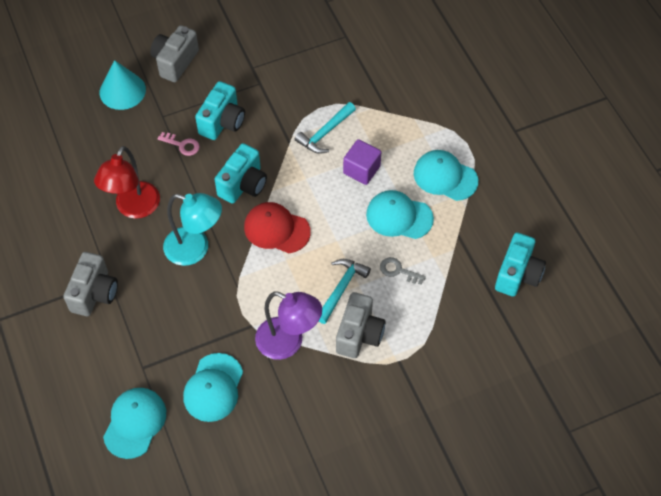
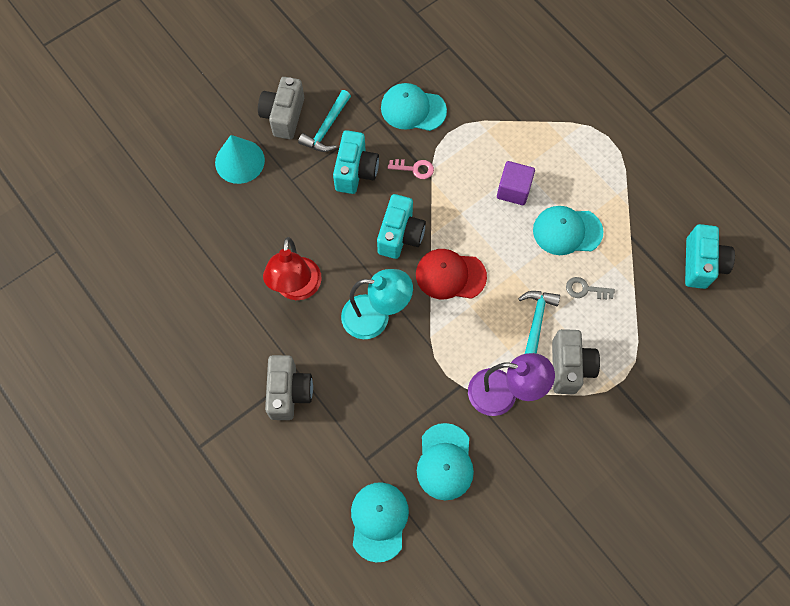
camera: 15 degrees left, 10 degrees up
(182, 145) = (322, 207): pink key -> pink key (414, 169)
(325, 133) = (464, 159): turquoise hammer -> turquoise hammer (327, 128)
(445, 177) = (598, 177): turquoise cap -> turquoise cap (413, 109)

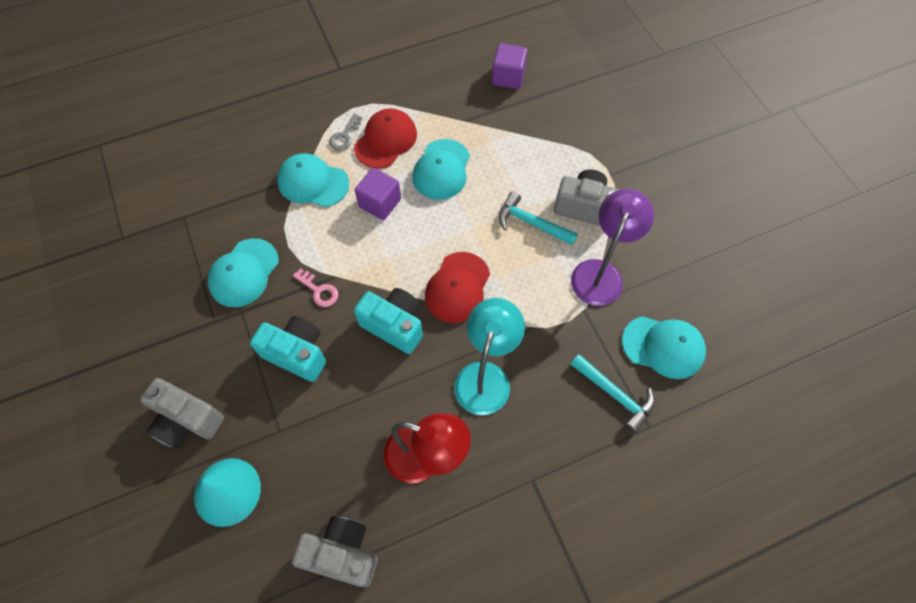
camera: 75 degrees left, 5 degrees down
(289, 392) = (553, 498): grey camera -> grey camera (342, 553)
(327, 128) = (227, 372): turquoise hammer -> turquoise hammer (615, 395)
(379, 521) = (719, 431): turquoise cap -> turquoise cap (313, 182)
(414, 169) = (318, 290): pink key -> pink key turned 105 degrees clockwise
(582, 175) = (385, 140): none -> red cap
(585, 289) = (508, 172): grey key -> grey key (344, 136)
(701, 264) = (508, 77): turquoise camera -> purple cube

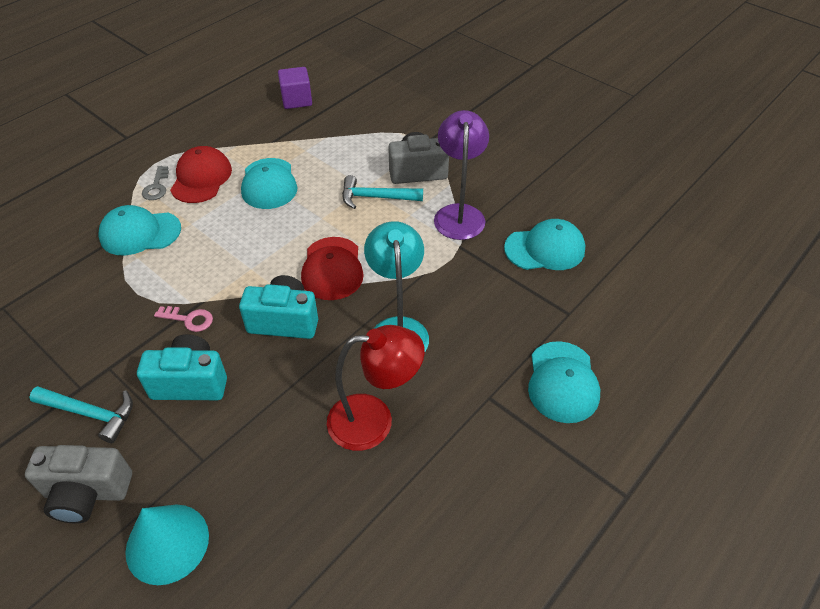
camera: 25 degrees left, 15 degrees down
(244, 273) = (96, 332): turquoise cap -> turquoise cap (562, 382)
(342, 553) = (330, 545): grey camera -> none
(380, 203) = (219, 228): purple cube -> none
(615, 395) = (525, 299): turquoise hammer -> turquoise hammer (90, 413)

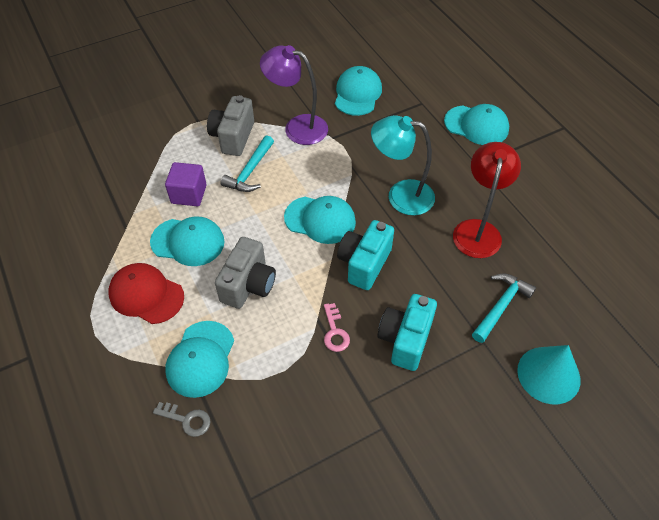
camera: 70 degrees left, 5 degrees up
(87, 493) = (493, 428): grey camera -> grey camera (248, 285)
(90, 413) = (414, 420): turquoise hammer -> turquoise hammer (501, 306)
(156, 187) = (136, 336): grey key -> grey key (186, 420)
(189, 319) = (335, 332): pink key -> pink key turned 135 degrees clockwise
(296, 100) = (71, 195): purple cube -> purple cube (189, 194)
(332, 268) = (320, 220): red cap -> turquoise cap

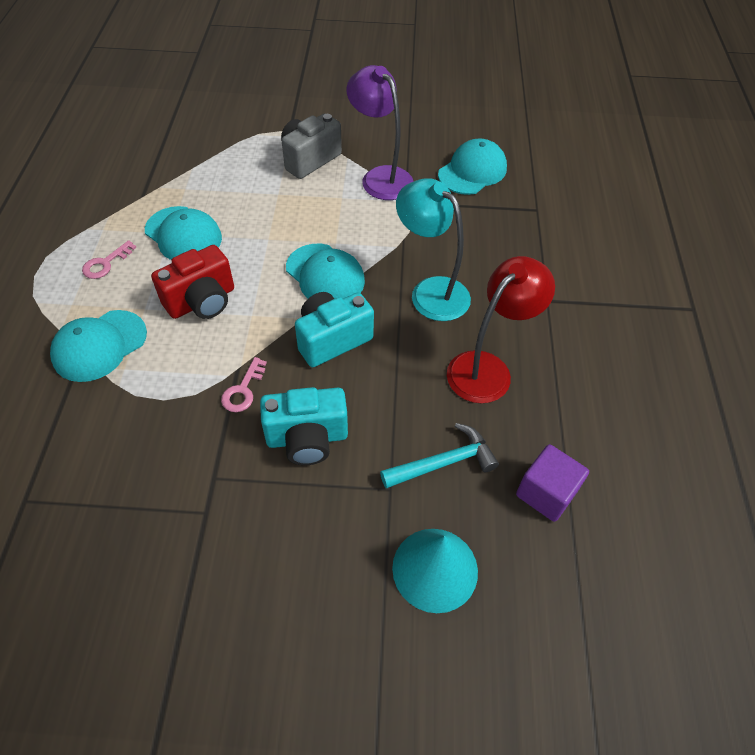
camera: 30 degrees right, 0 degrees up
(146, 295) = (106, 263): red cap -> pink key
(186, 420) = (38, 393): grey key -> none
(189, 194) = (222, 192): purple cube -> purple cube (546, 493)
(248, 285) = (202, 301): grey camera -> red camera
(250, 171) = (297, 198): turquoise hammer -> none
(405, 340) = (307, 438): turquoise camera -> turquoise camera turned 150 degrees counterclockwise
(476, 125) = (582, 259): turquoise cap -> none

